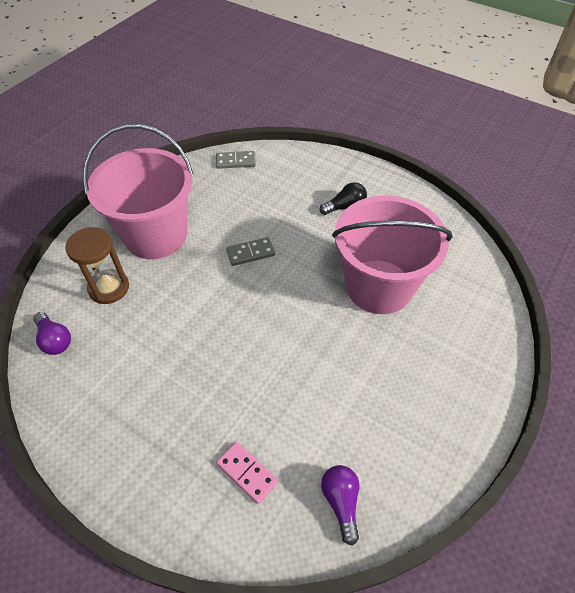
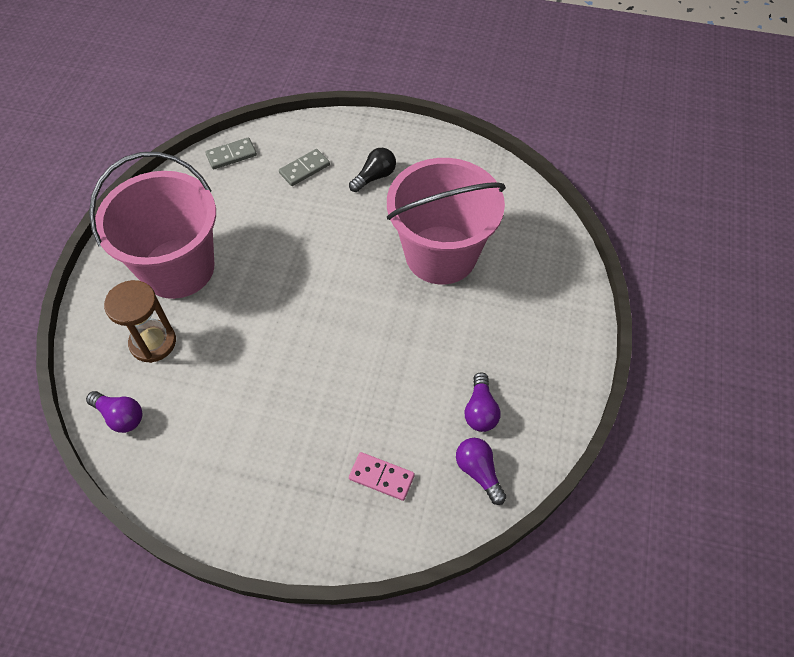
camera: 20 degrees left, 5 degrees up
(250, 253) = (293, 257): grey domino -> grey domino (304, 169)
(364, 441) = (480, 410): none -> purple light bulb

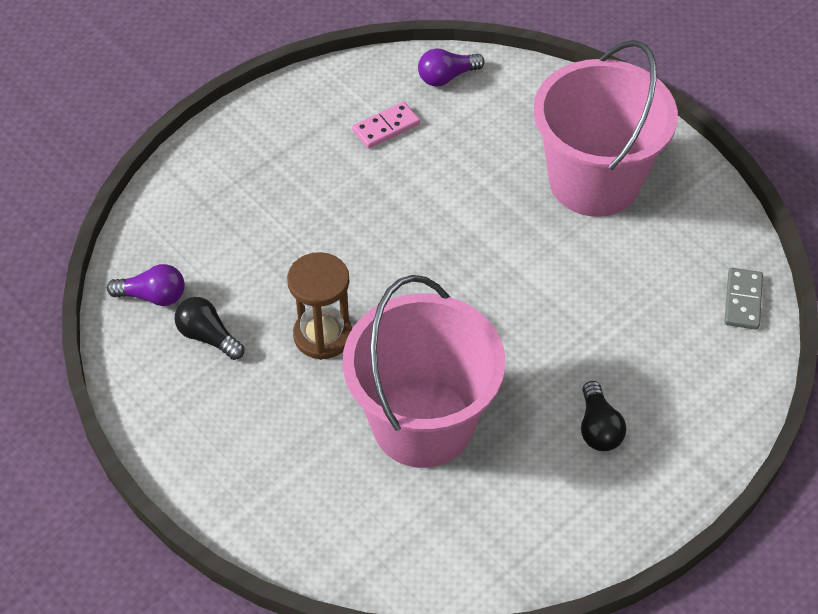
camera: 125 degrees right, 5 degrees down
(153, 342) = (511, 127): brown hourglass -> brown hourglass (322, 335)
(304, 169) = (665, 362): grey domino -> none
(381, 477) = (219, 223): pink domino -> pink domino (386, 127)
(480, 410) = (208, 337): purple light bulb -> black light bulb

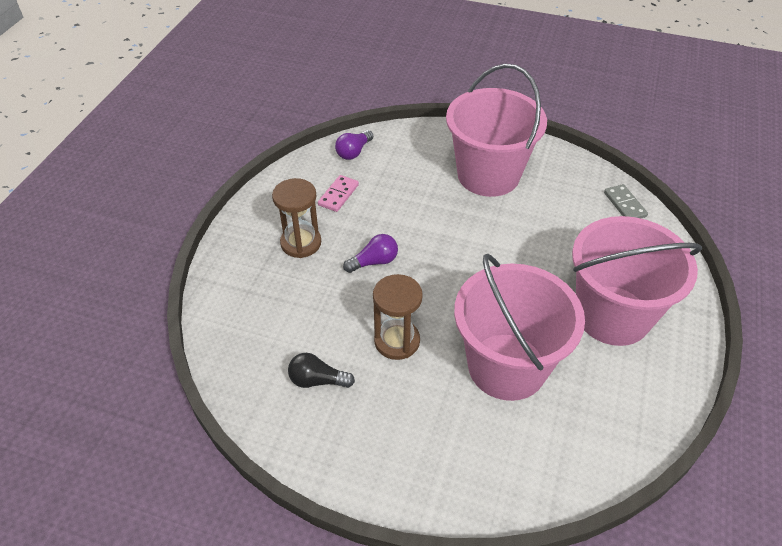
camera: 30 degrees left, 5 degrees down
(153, 296) = (256, 371): purple light bulb -> purple light bulb (374, 262)
(299, 170) = (301, 243): none -> brown hourglass
(598, 428) = (612, 315): black light bulb -> pink bucket

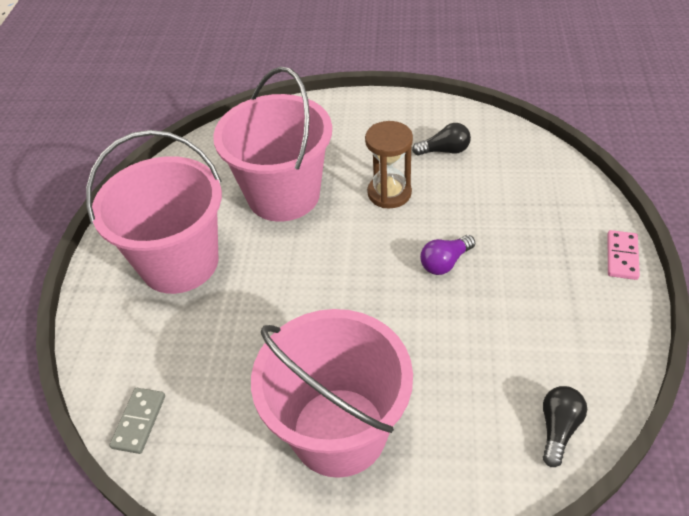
camera: 170 degrees right, 0 degrees up
(301, 243) = (539, 265): brown hourglass -> none
(338, 195) = (535, 342): pink domino -> pink domino (622, 256)
(354, 152) = (558, 429): purple light bulb -> black light bulb
(624, 205) = (139, 421): grey domino -> grey domino turned 45 degrees clockwise

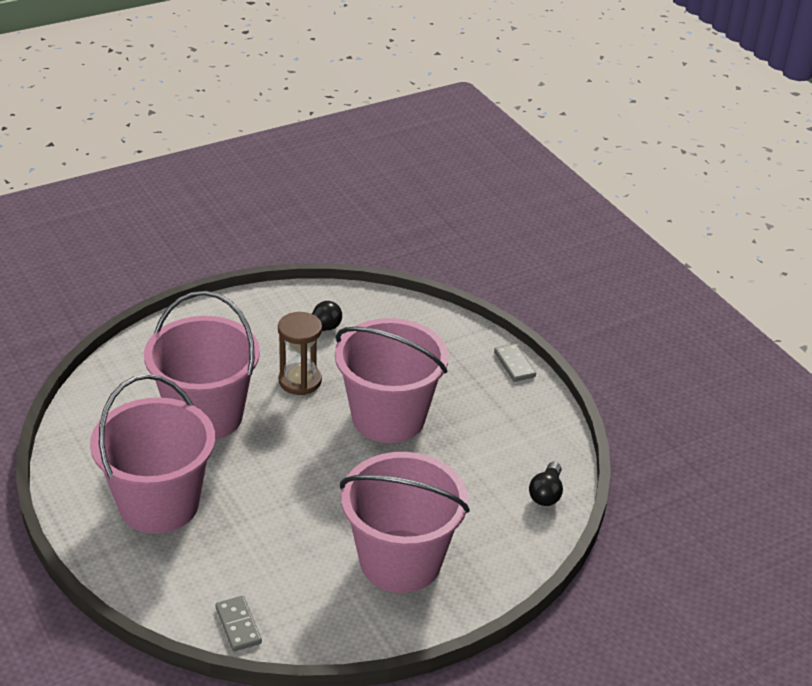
camera: 40 degrees left, 10 degrees down
(445, 262) = (388, 417): purple light bulb -> pink bucket
(558, 429) = (546, 493): black light bulb -> black light bulb turned 150 degrees counterclockwise
(622, 256) = (514, 365): pink domino -> grey domino

